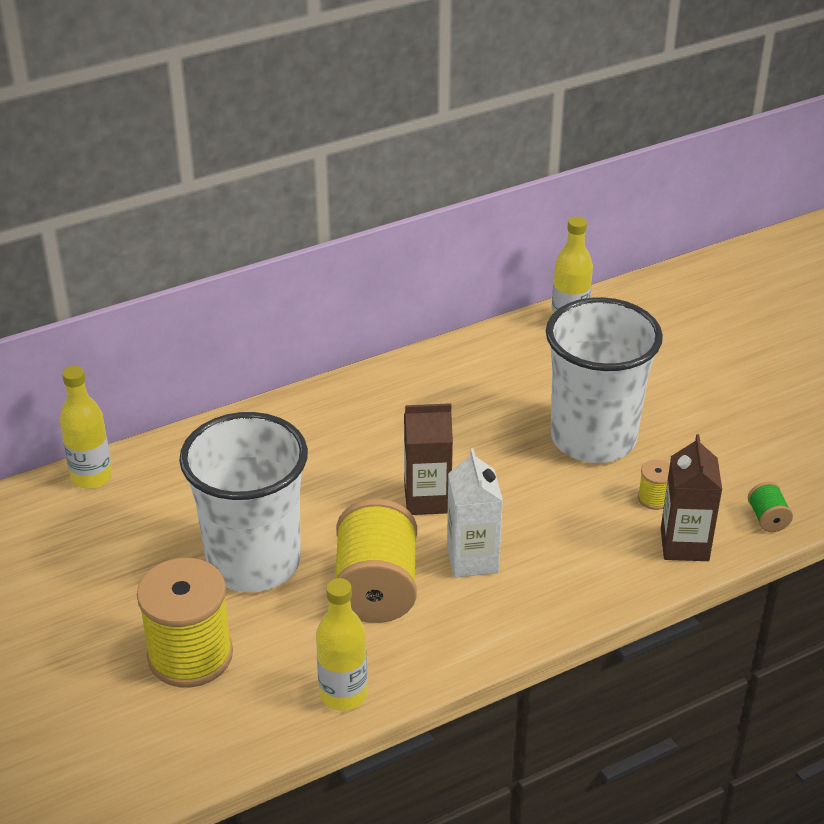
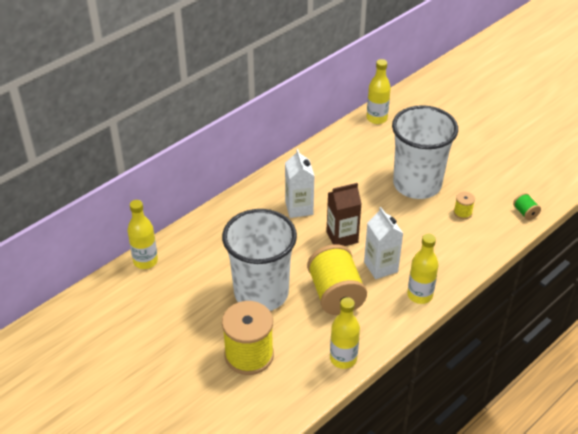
camera: 15 degrees left, 5 degrees up
(375, 440) = (299, 208): none -> white carton
(520, 618) = (420, 295): none -> yellow bottle
(684, 545) = (488, 236): brown carton -> none

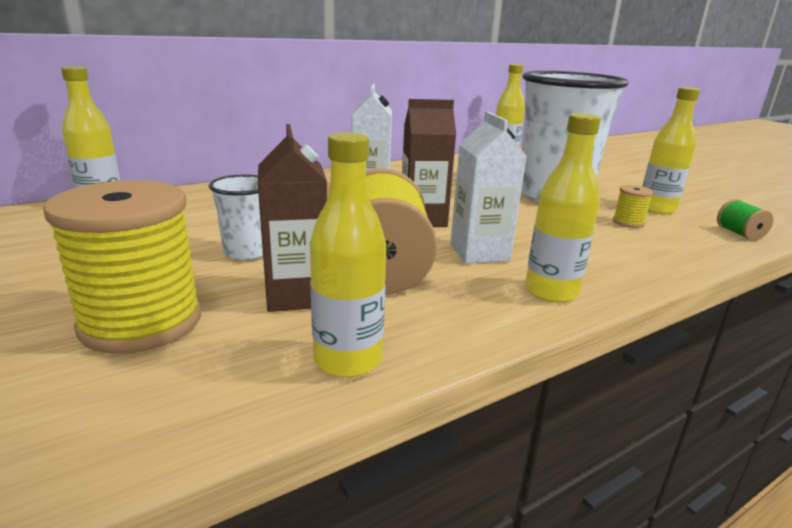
camera: 10 degrees right, 20 degrees down
(261, 293) = (247, 252): white cup -> white cup, size x0.45
(304, 323) = (297, 295): none -> brown carton
(482, 190) = (656, 209): none -> yellow bottle

